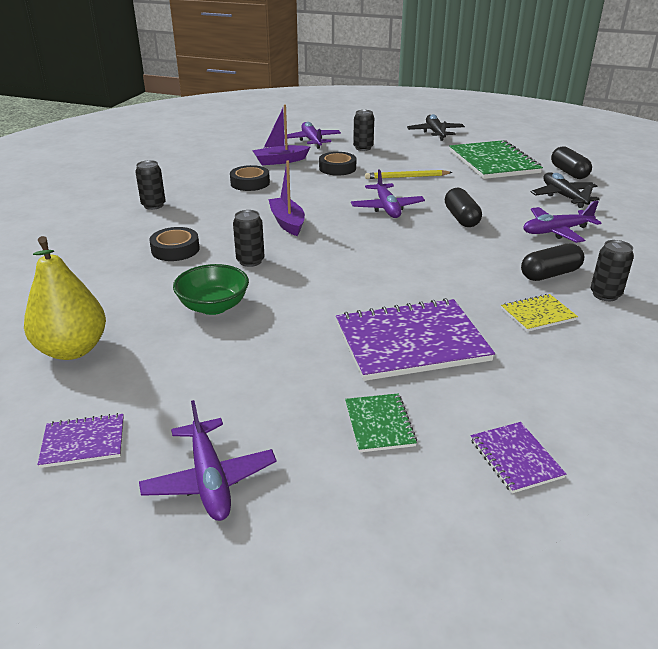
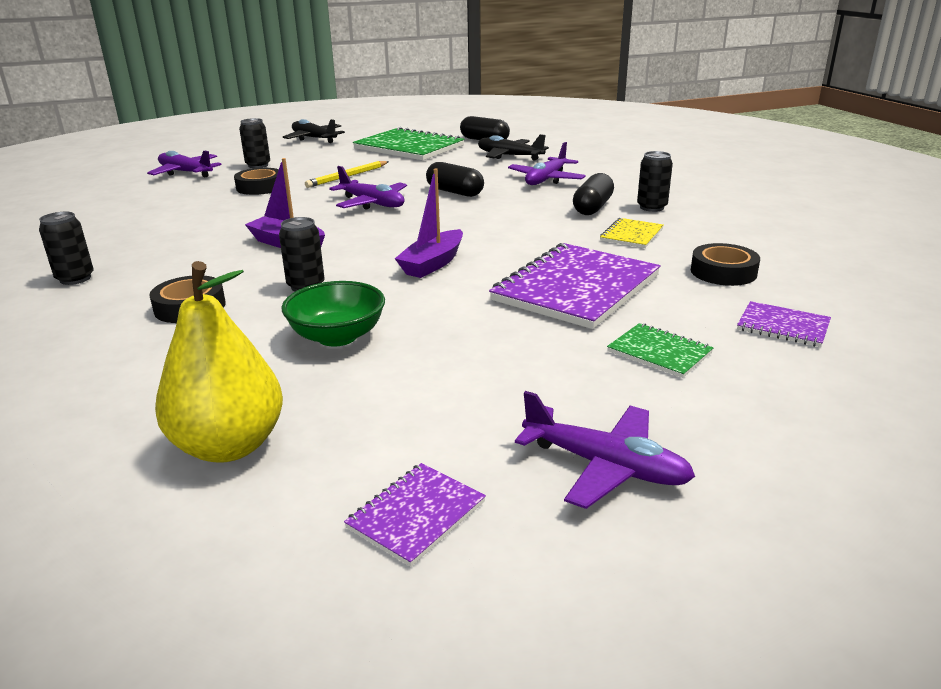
camera: 40 degrees left, 5 degrees down
(250, 183) = (175, 224): black tape -> black tape (723, 272)
(280, 161) = (178, 197): purple boat -> purple boat (433, 263)

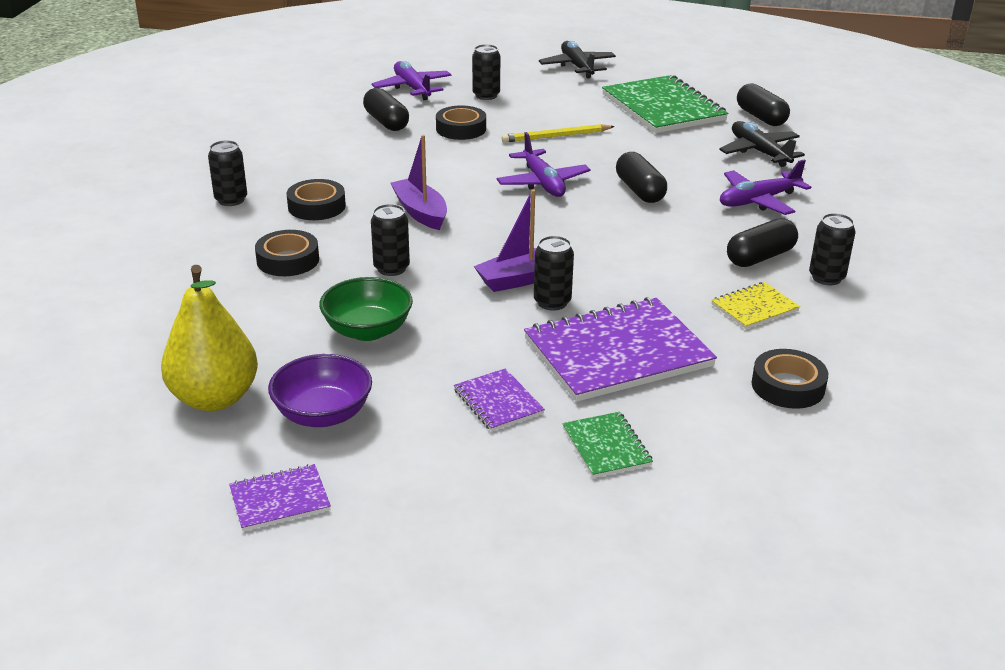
camera: 30 degrees right, 5 degrees up
(177, 262) = (316, 206): none -> black tape
(185, 196) = (386, 122): none -> black capsule
(372, 418) = (323, 414): none -> purple bowl
(479, 271) = (552, 302): none -> black can
(605, 466) = (440, 522): purple plane -> none
(783, 326) = (758, 466): purple notebook -> purple notebook (498, 402)

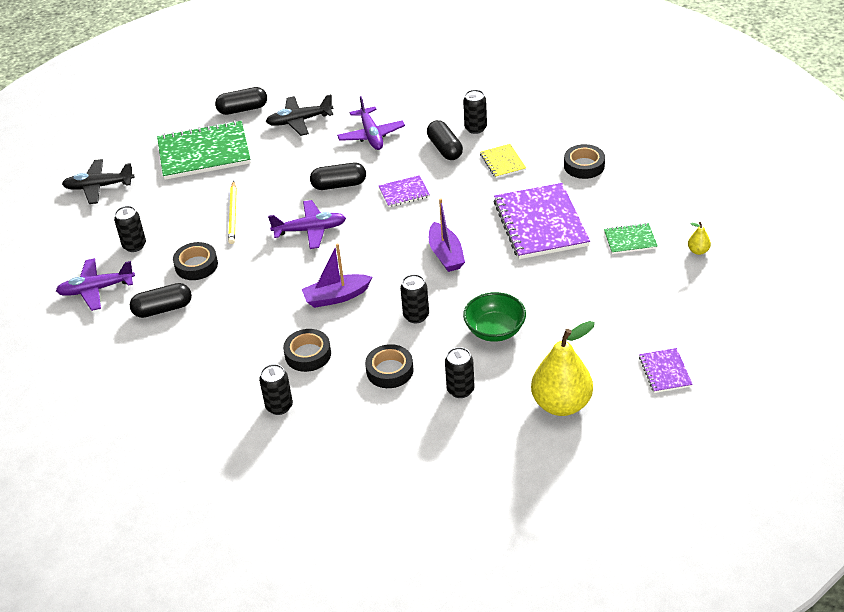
camera: 75 degrees left, 10 degrees up
(323, 414) = (585, 353): purple bowl -> none
(498, 402) = (583, 277): purple notebook -> purple notebook (404, 192)
(552, 302) = (478, 244): black can -> black can (460, 390)
(600, 531) = (698, 251): none -> yellow pear

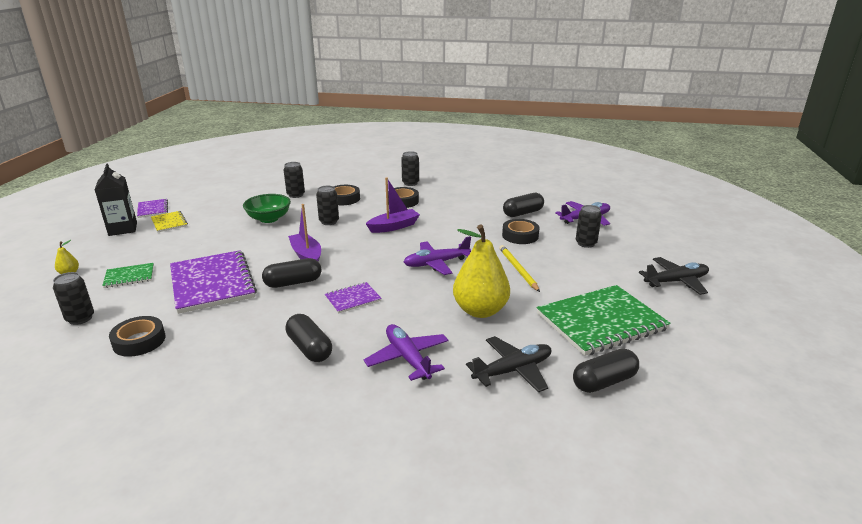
camera: 165 degrees right, 15 degrees down
(339, 185) = (425, 301): black capsule -> black capsule (293, 283)
(475, 128) = (267, 379): black can -> black can (80, 318)
(503, 162) = (238, 338): yellow notebook -> yellow notebook (169, 222)
(561, 404) = (230, 194): yellow pear -> yellow pear (480, 310)
(683, 327) = (123, 229): none -> black carton

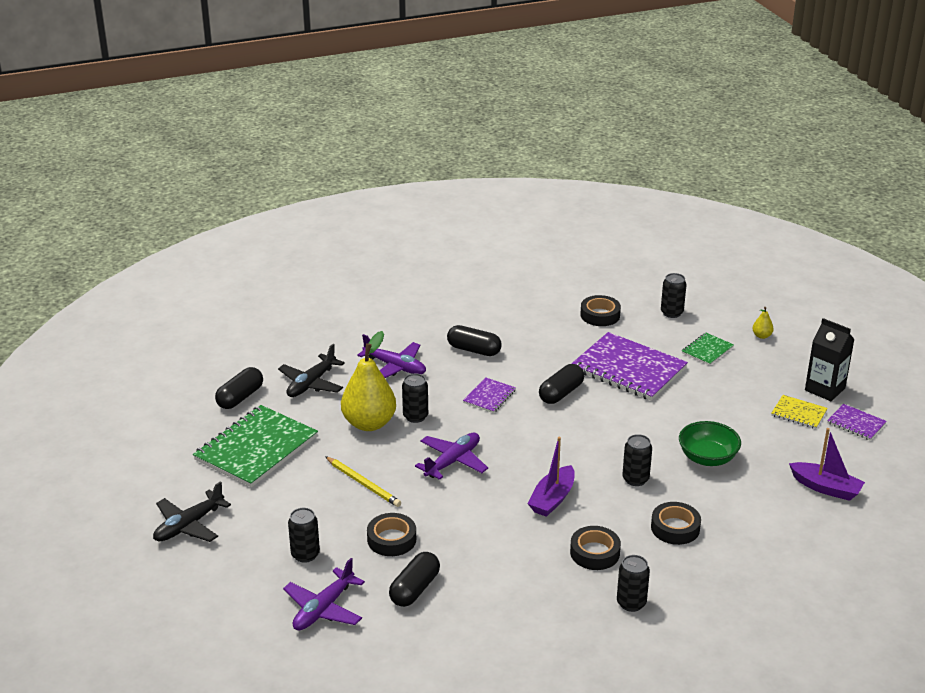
camera: 150 degrees right, 5 degrees up
(296, 195) = (745, 511): black can -> black can (415, 416)
(306, 255) = (591, 425): purple boat -> purple boat (826, 488)

